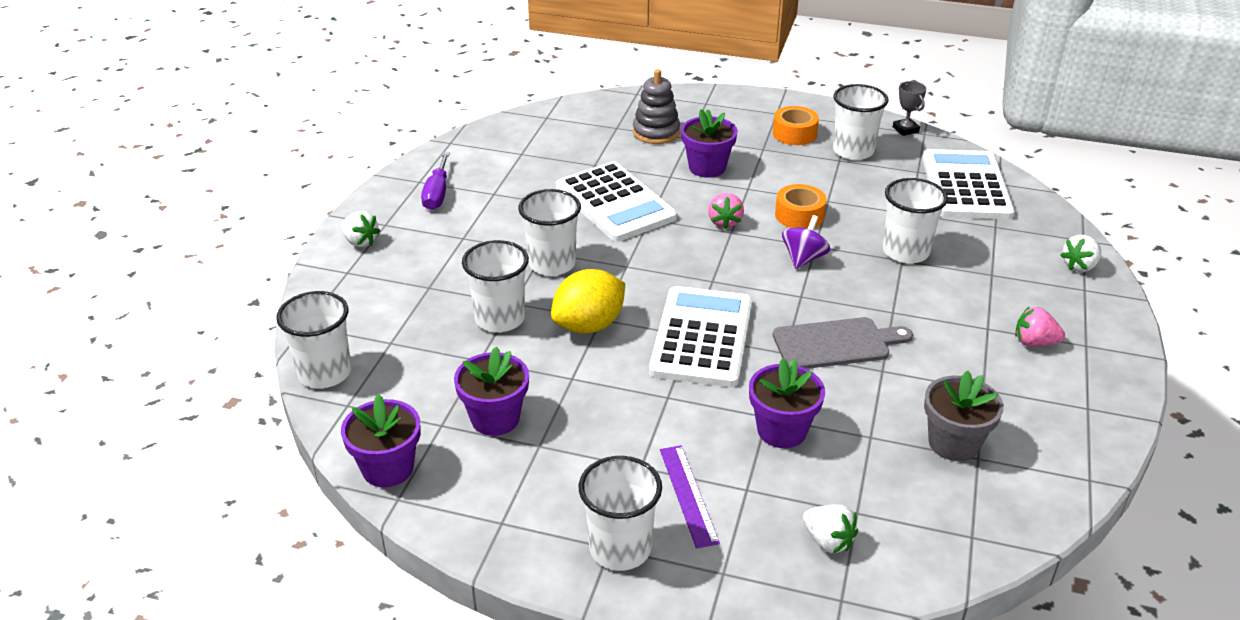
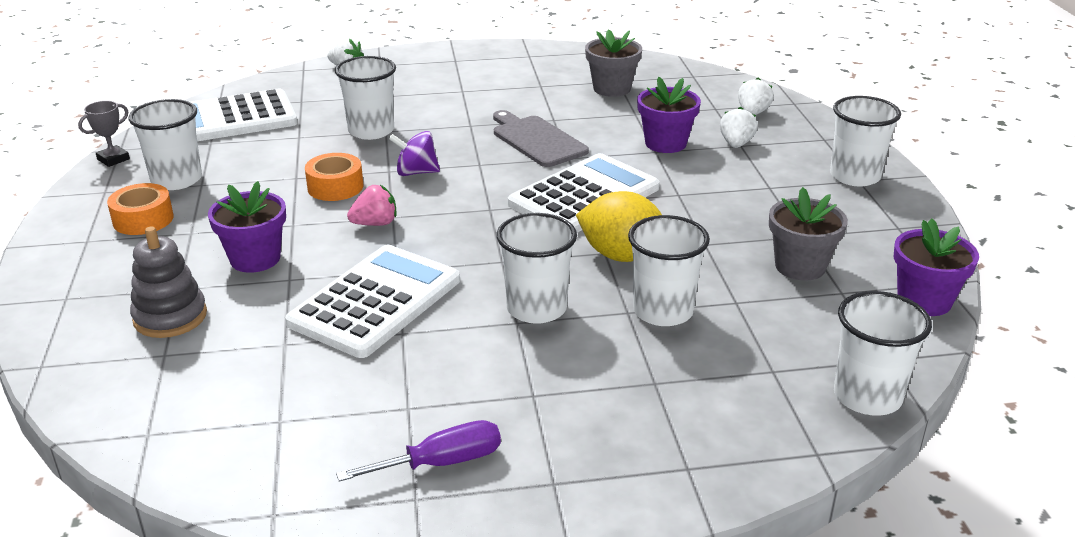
camera: 115 degrees left, 5 degrees down
(360, 242) = (614, 488): white strawberry -> white strawberry (736, 144)
(495, 418) = (800, 266): purple flower pot -> grey flower pot
(688, 495) = (773, 163): purple ruler -> none
(701, 337) = (584, 196): white calculator -> white calculator turned 150 degrees clockwise
(1034, 342) = (467, 75): pink strawberry -> none

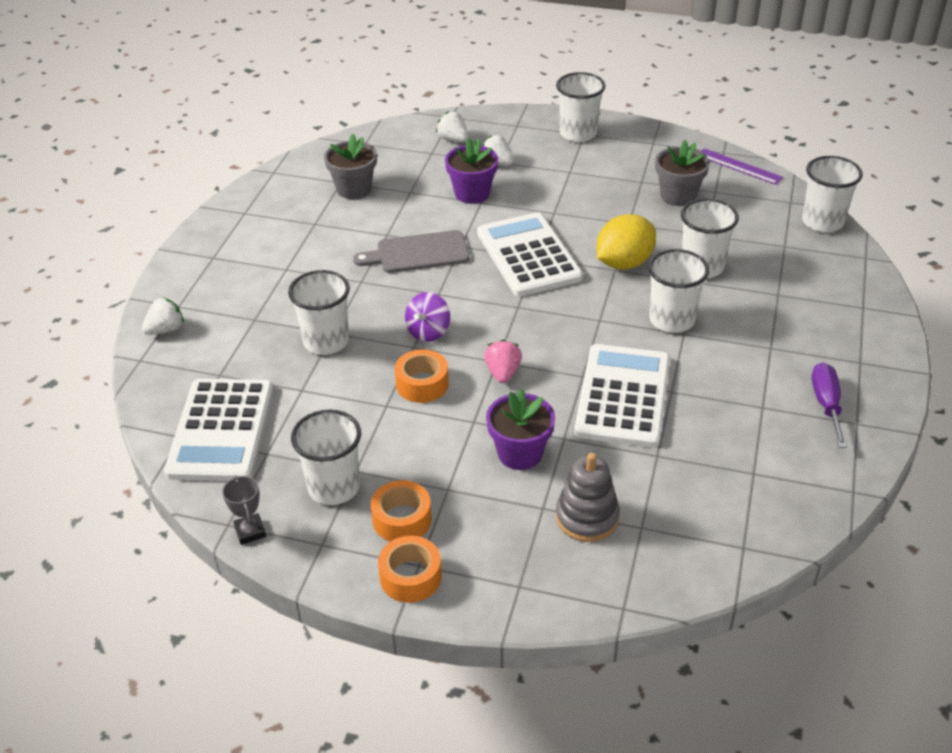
camera: 65 degrees left, 10 degrees up
(70, 240) = (410, 577): none -> orange tape
(375, 301) = (622, 396): white calculator -> white calculator turned 45 degrees clockwise
(924, 301) = (739, 166): purple flower pot -> purple ruler

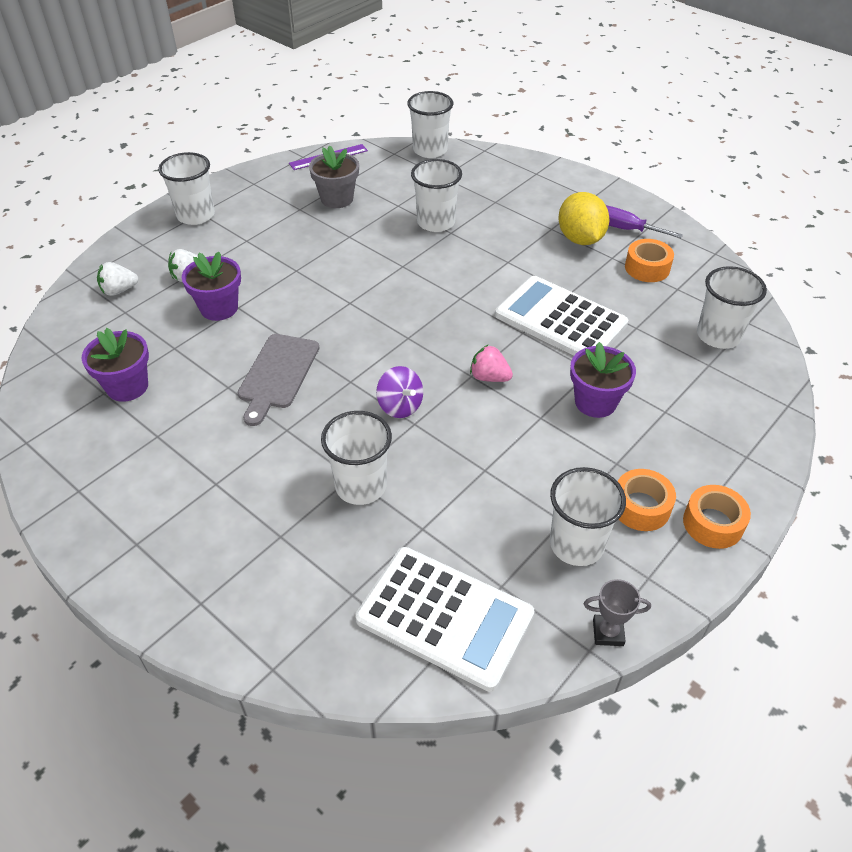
camera: 65 degrees left, 5 degrees up
(166, 329) = (235, 627): white strawberry -> none
(354, 189) = (127, 386): grey flower pot -> purple flower pot
(422, 384) = (470, 434): orange tape -> orange tape (647, 268)
(528, 255) = (343, 306): white calculator -> none
(587, 517) = (686, 390): grey stacking toy -> none
(624, 263) = (398, 258): yellow lemon -> yellow lemon (580, 239)
(671, 320) = (487, 261): white cup -> white cup (718, 335)

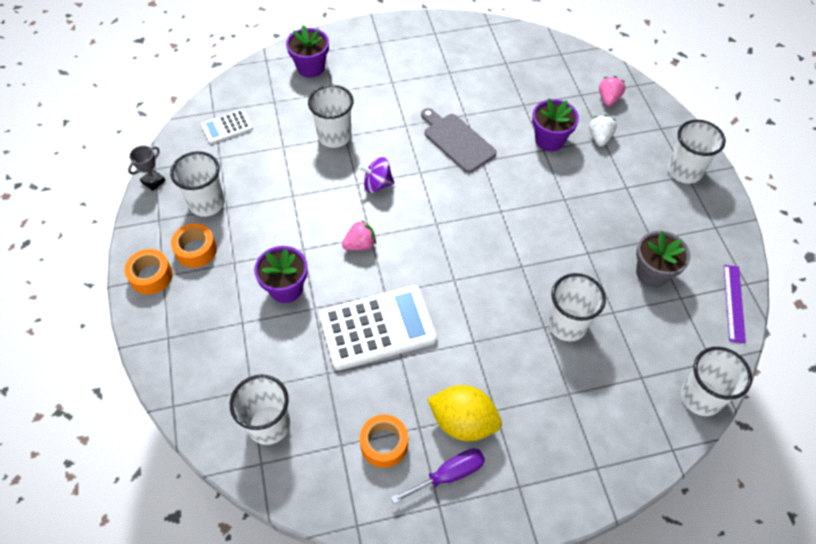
camera: 125 degrees right, 10 degrees up
(119, 290) = (608, 99): white strawberry -> pink strawberry
(127, 386) = (503, 73): purple flower pot -> purple flower pot (311, 67)
(445, 617) = (227, 127): white calculator -> white calculator, size x0.51

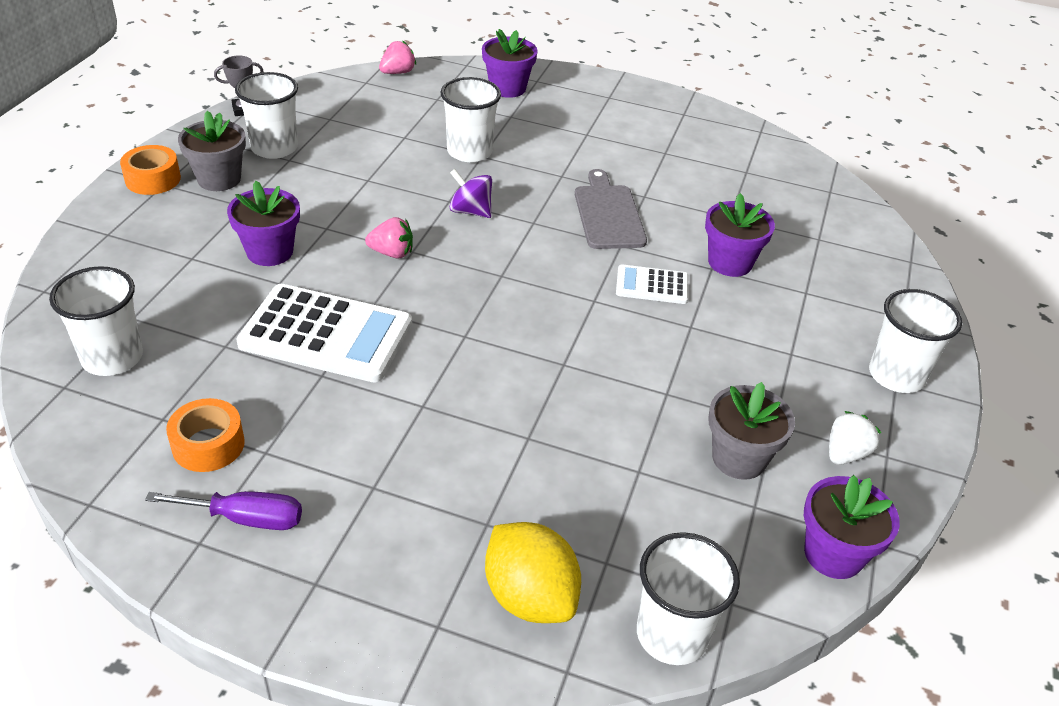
camera: 30 degrees right, 15 degrees down
(196, 250) = (219, 179): orange tape -> grey flower pot
(227, 127) = (365, 99): white calculator -> white calculator (652, 285)
(463, 422) = (321, 476): yellow lemon -> yellow lemon (530, 596)
(567, 324) = (560, 451): white cup -> none
(599, 138) = (802, 289): white strawberry -> white strawberry (845, 454)
(608, 99) = (854, 258): pink strawberry -> pink strawberry (398, 72)
(733, 303) = (833, 554): purple ruler -> purple flower pot

